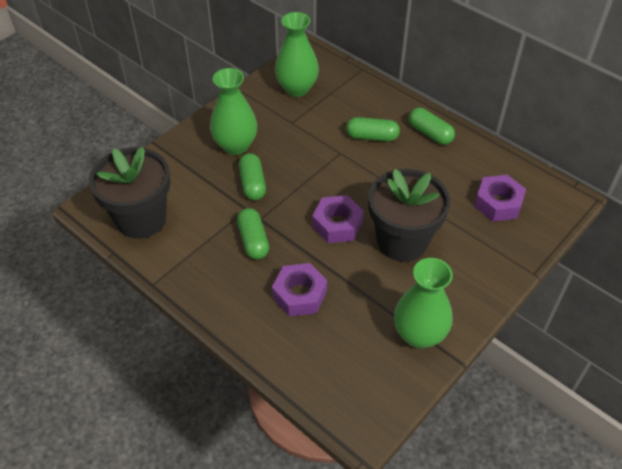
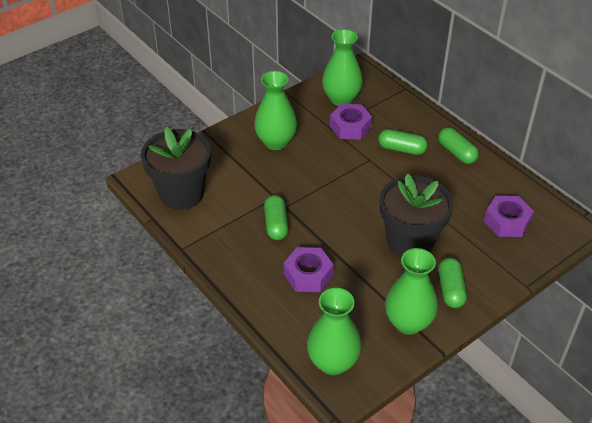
camera: 10 degrees right, 5 degrees down
(252, 184) = (284, 176): green capsule -> green capsule (451, 289)
(337, 224) = (354, 220): purple nut -> purple nut (350, 127)
(347, 395) = (333, 362): none -> green vase

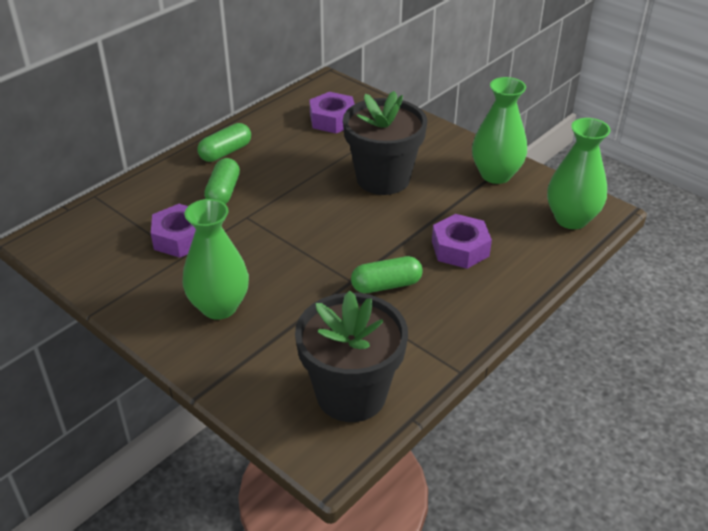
camera: 100 degrees left, 5 degrees down
(341, 99) = (116, 251): green vase -> none
(451, 289) = (440, 151): green capsule -> none

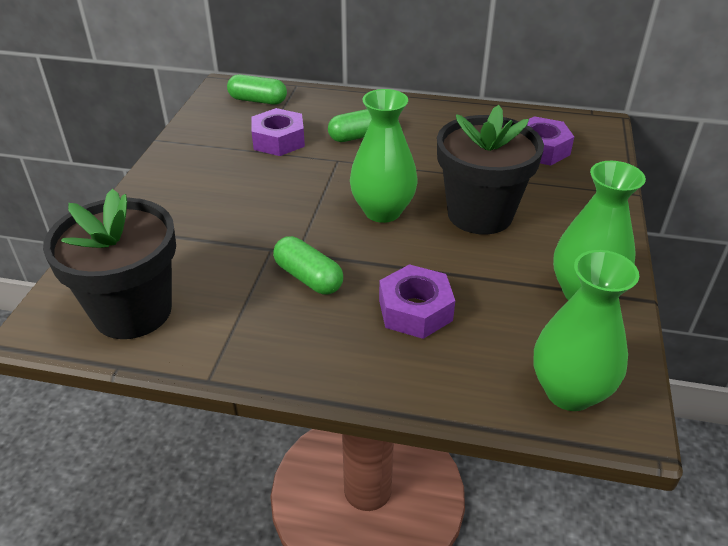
camera: 60 degrees right, 0 degrees up
(219, 307) = (205, 192): green vase -> green vase (382, 211)
(225, 152) = (417, 115): green capsule -> green capsule (258, 100)

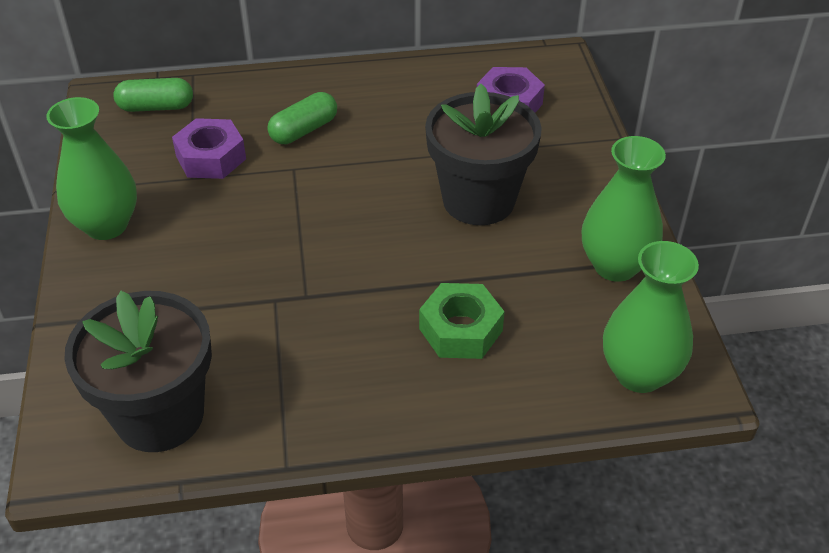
camera: 20 degrees left, 5 degrees up
(308, 277) = (333, 323): green capsule -> none
(382, 211) = (374, 222): green vase -> green vase (106, 225)
(415, 310) = (460, 330): purple nut -> green nut

